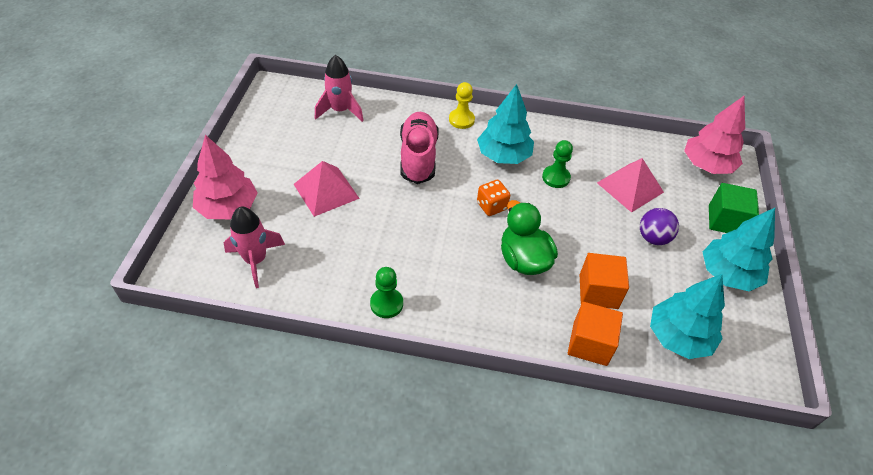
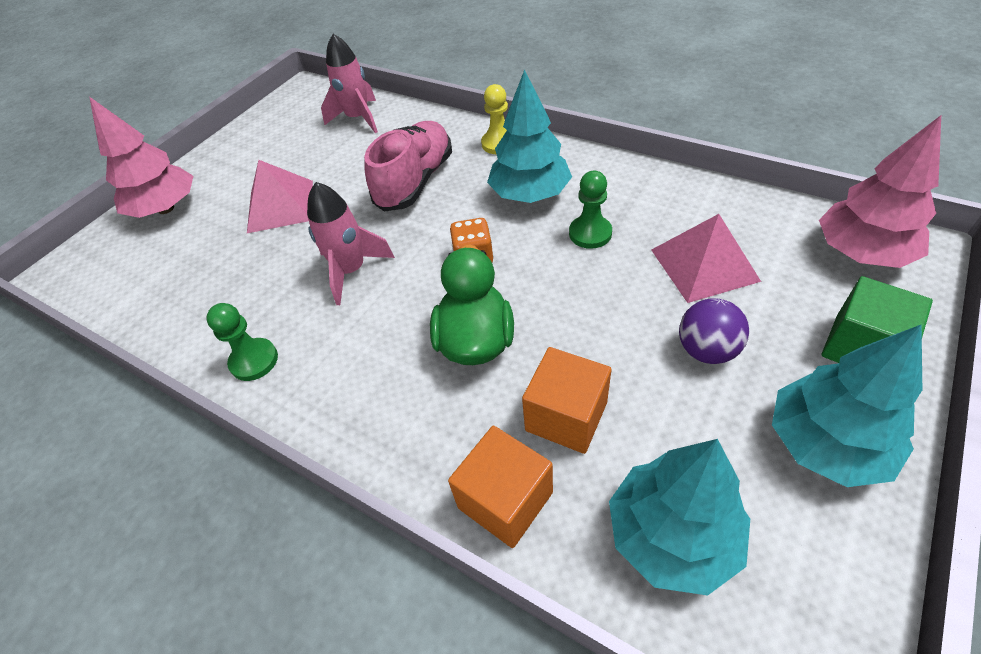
camera: 30 degrees right, 0 degrees up
(255, 260) = (149, 273): pink rocket -> pink rocket (351, 271)

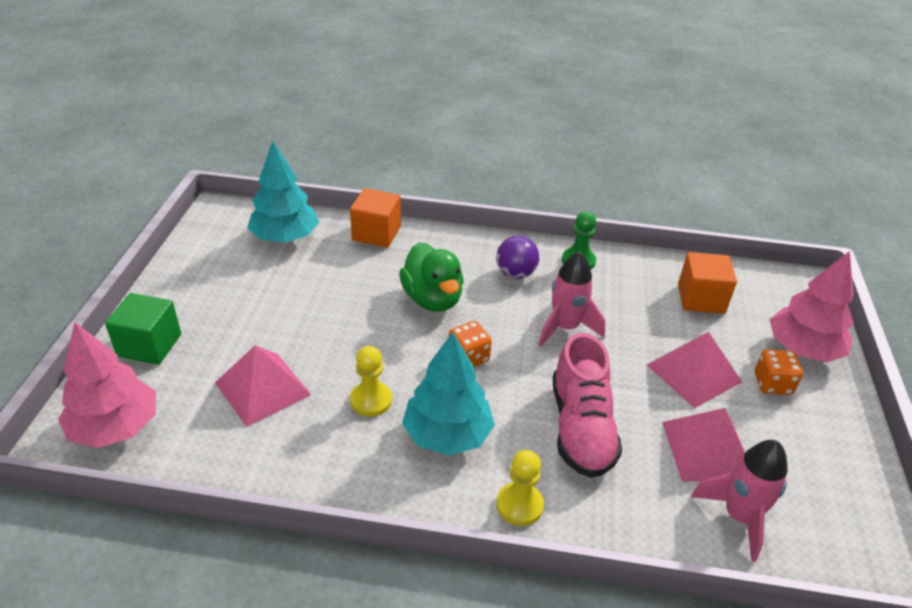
camera: 150 degrees right, 10 degrees down
(230, 187) = (772, 384): none -> orange dice
(335, 154) = (707, 449): none -> pink pyramid
(566, 416) = (354, 271): orange cube -> orange cube (701, 298)
(590, 233) = (371, 400): green pawn -> yellow pawn
(706, 350) = (263, 323): purple ball -> purple ball (515, 274)
(826, 443) = (193, 287): turquoise tree -> none

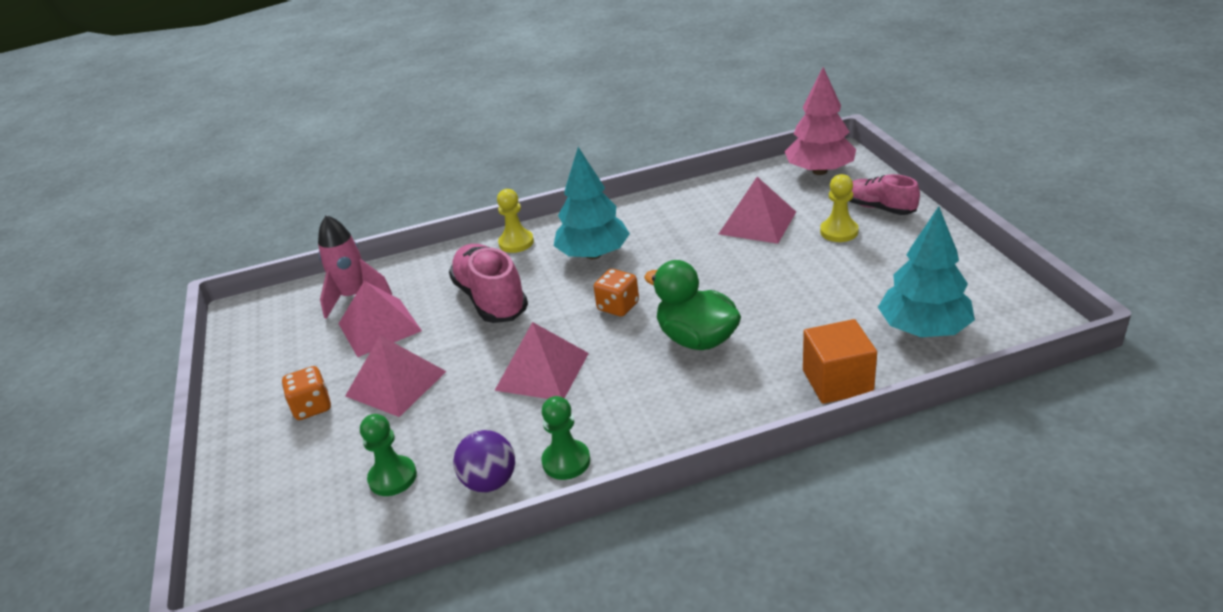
camera: 160 degrees right, 5 degrees down
(149, 345) = (879, 208): green cube -> pink shoe
(371, 400) = (670, 249): yellow pawn -> yellow pawn (839, 232)
(515, 274) = (632, 407): purple ball -> purple ball (490, 482)
(565, 328) = (542, 371): pink rocket -> pink pyramid
(701, 298) = (392, 477): orange cube -> green pawn
(803, 349) = (268, 462): pink tree -> none

